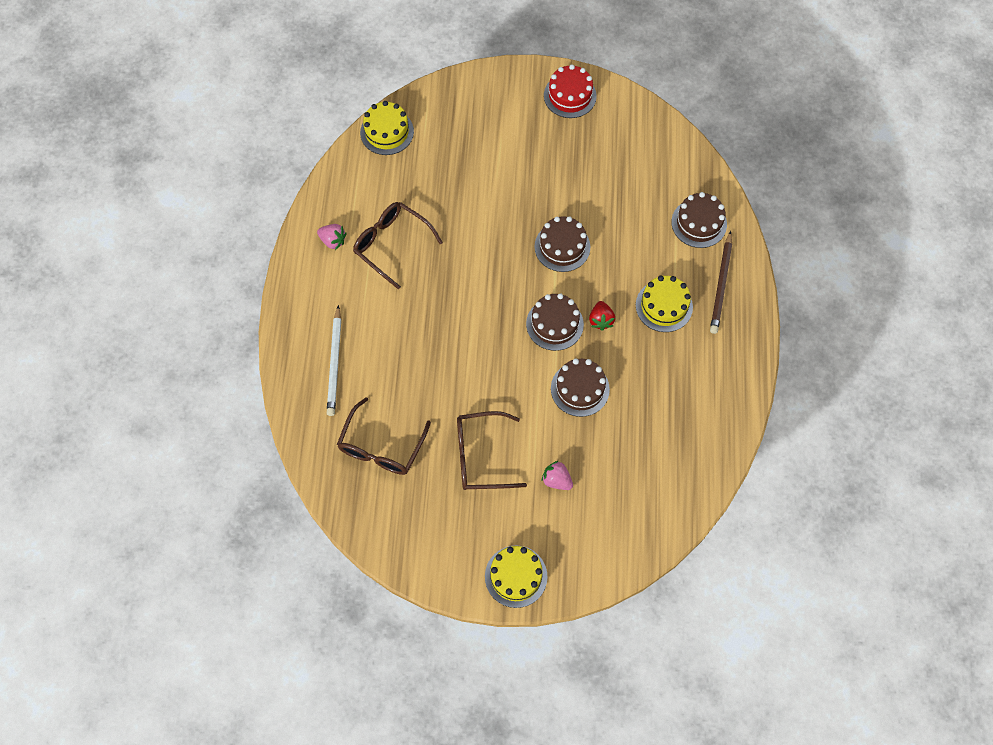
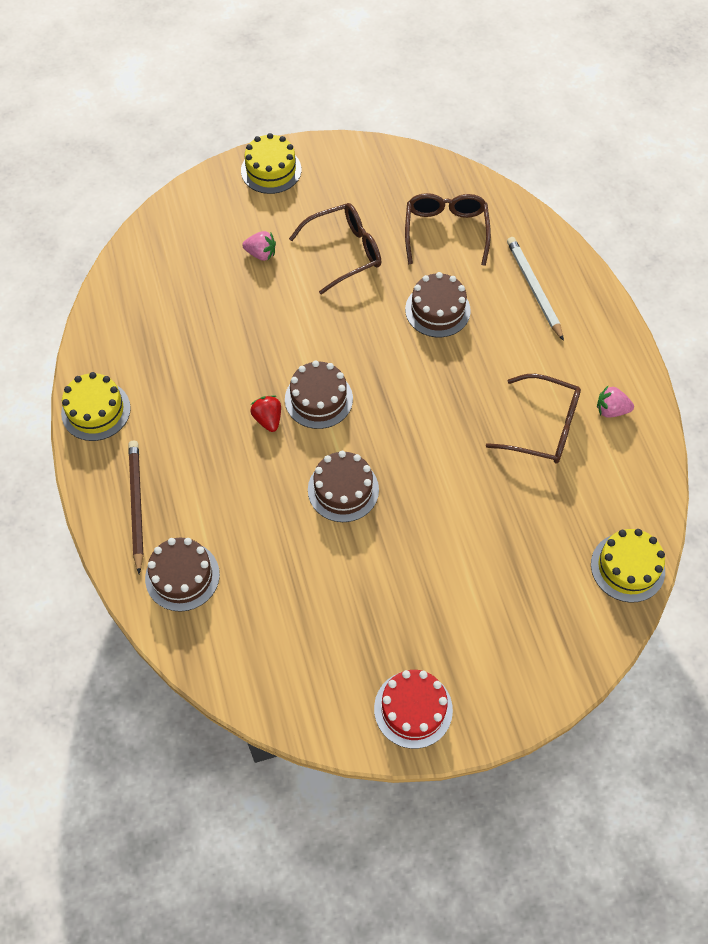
camera: 160 degrees right, 5 degrees down
(580, 389) = (267, 342): brown cake -> brown cake (437, 310)
(664, 306) = (199, 458): yellow cake -> yellow cake (96, 410)

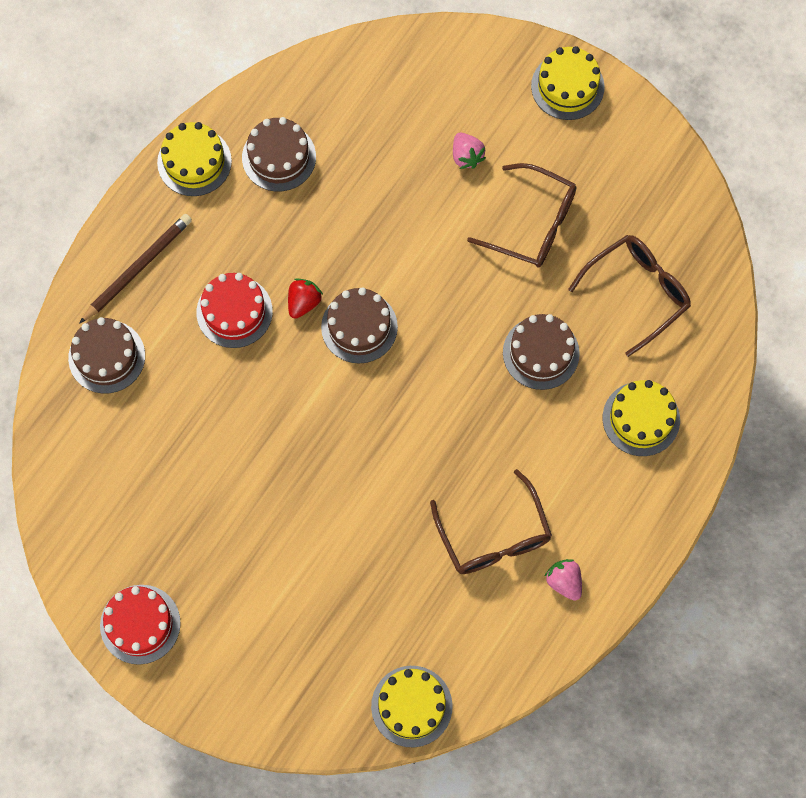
camera: 50 degrees right, 10 degrees up
(232, 467) = (234, 312): none -> red cake
(343, 489) = (288, 417): brown cake -> brown cake (279, 157)
(533, 289) = (641, 419): white pencil -> yellow cake

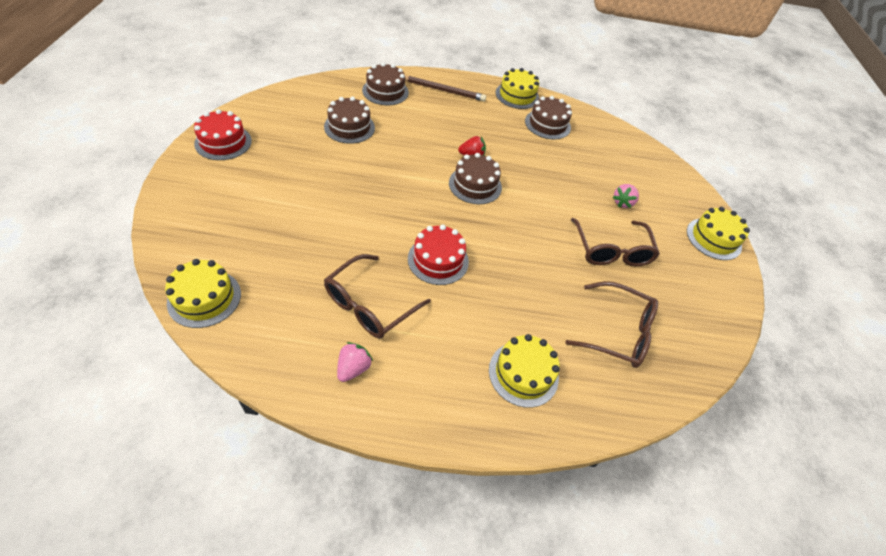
camera: 55 degrees right, 20 degrees down
(234, 312) = (445, 130): red cake -> red cake (438, 260)
(541, 353) = (527, 286): brown cake -> brown cake (349, 127)

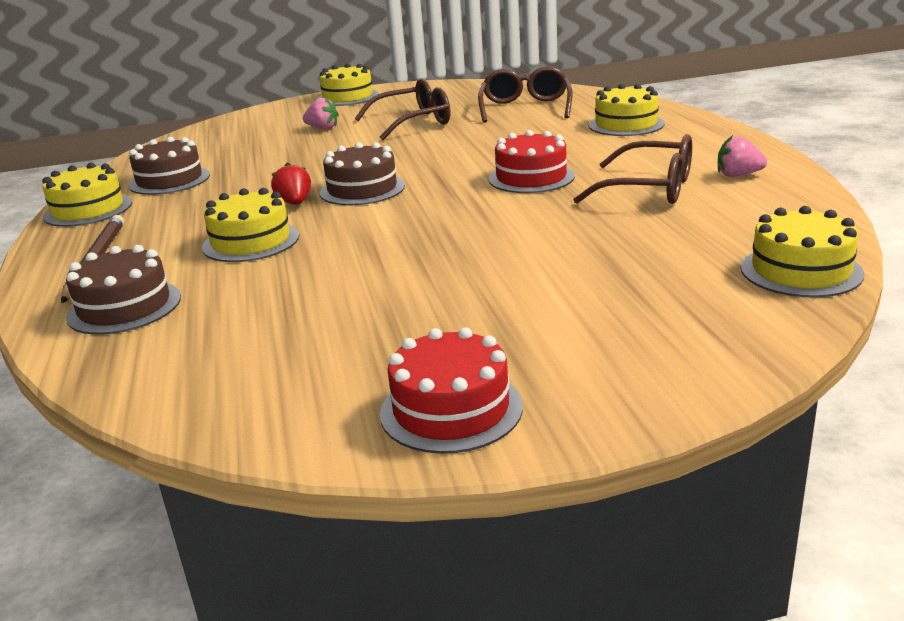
camera: 100 degrees left, 25 degrees down
(349, 127) = (283, 302): brown cake -> none
(428, 132) = (251, 241): none -> yellow cake

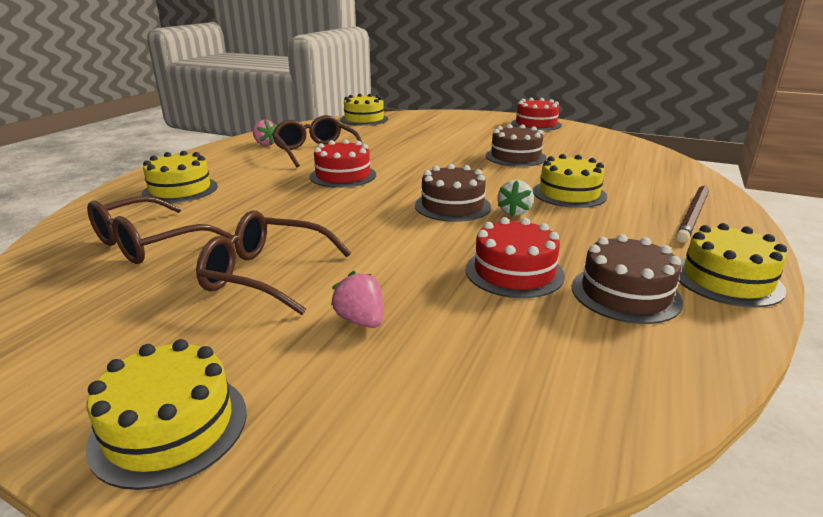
camera: 145 degrees left, 0 degrees up
(124, 307) = (662, 181): brown cake -> brown cake (515, 157)
(255, 168) = (514, 272): none -> red cake
(295, 203) = (514, 212): red strawberry -> white strawberry

